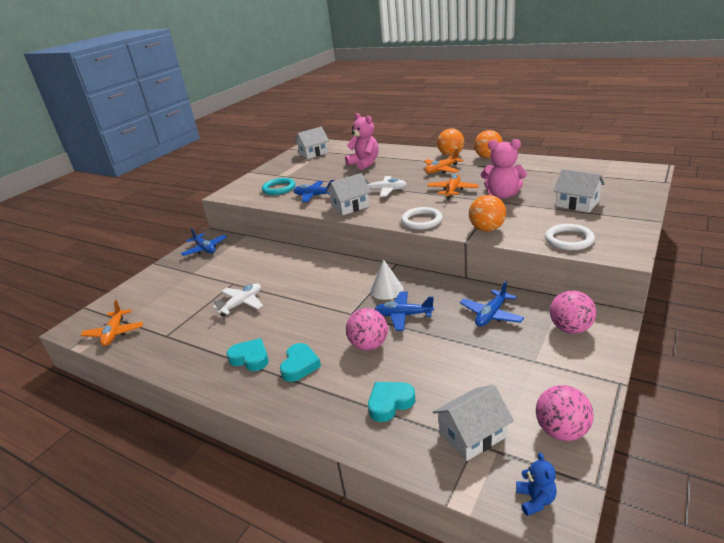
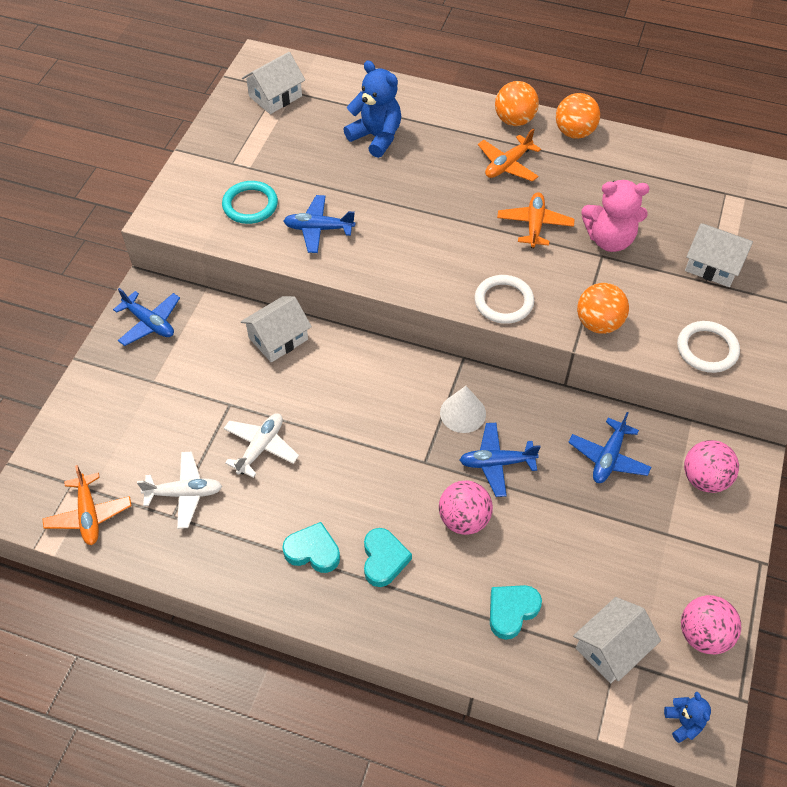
camera: 15 degrees left, 25 degrees up
(350, 206) = (386, 261): white house -> white house (278, 339)
(364, 164) = (376, 137): pink teddy bear -> blue teddy bear
(385, 191) = (430, 220): white plane -> white plane (184, 493)

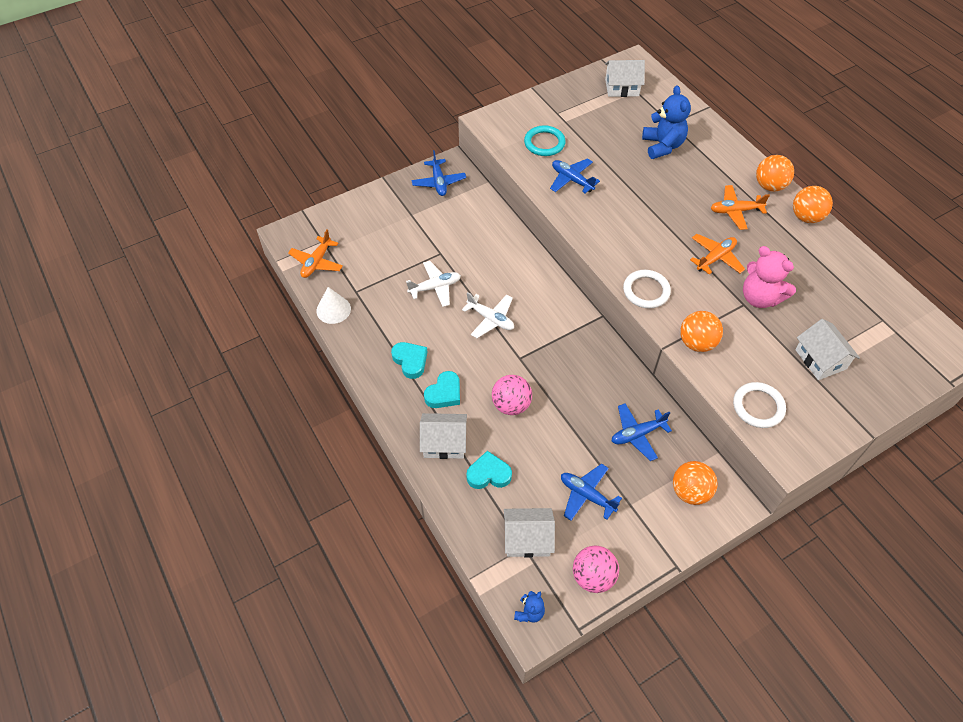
camera: 40 degrees right, 0 degrees up
(184, 493) = (373, 284): white plane -> white plane (490, 319)
(278, 339) = (501, 235): white house -> white house (444, 443)
(463, 413) = (570, 346): white cone -> white cone (333, 309)
(496, 463) = (562, 388): blue plane -> blue plane (586, 495)
(704, 478) = (690, 491): pink ball -> orange ball

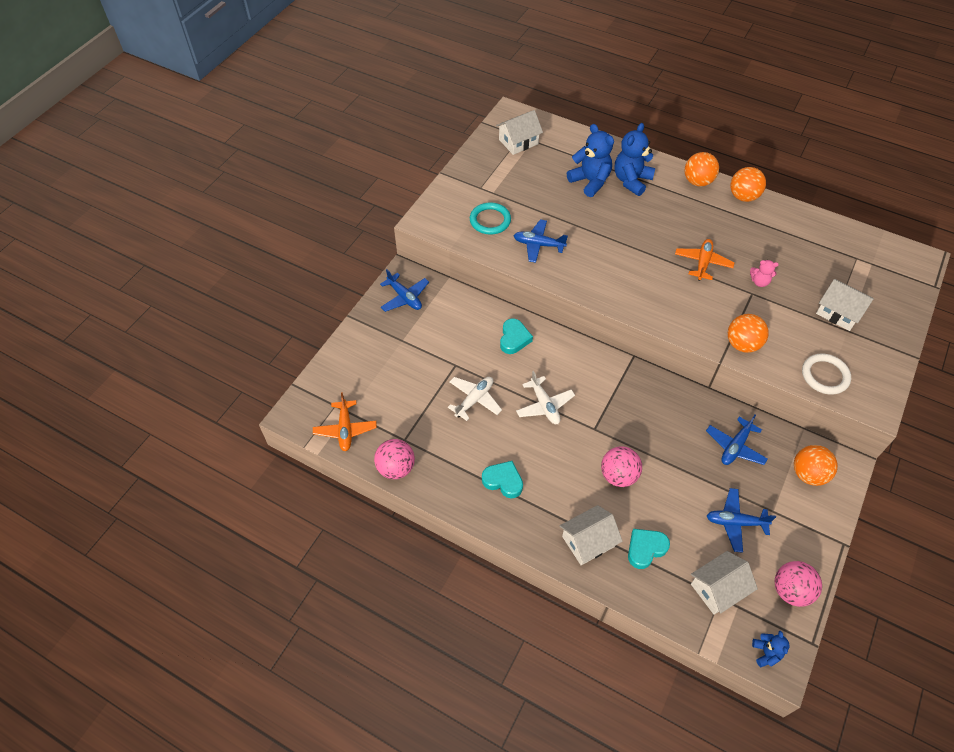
camera: 30 degrees left, 0 degrees up
(333, 309) = (396, 468): white cone -> pink ball
(444, 393) = (554, 495): turquoise heart -> turquoise heart (514, 339)
(490, 319) = (544, 405): white plane -> white plane turned 60 degrees clockwise
(646, 291) = (671, 318): white ring -> none
(703, 160) = (631, 181): none -> blue teddy bear
(735, 211) = (688, 215): orange plane -> none
(760, 298) = (759, 282): pink teddy bear -> pink teddy bear, size x0.51

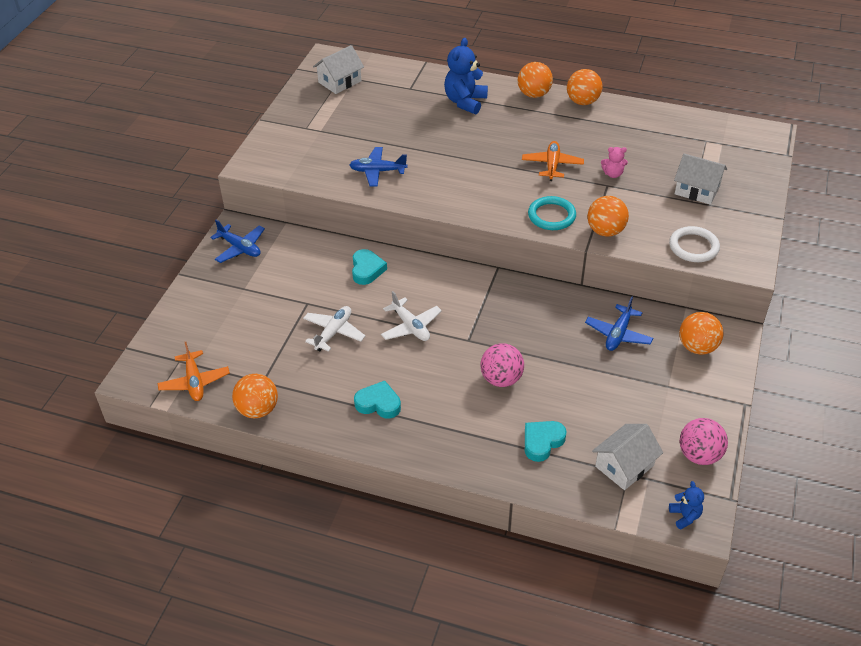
camera: 10 degrees left, 10 degrees down
(396, 468) = (258, 410): pink ball -> orange ball
(490, 220) = (321, 156): turquoise ring -> turquoise ring (551, 216)
(588, 541) = (480, 445): white house -> none
(590, 181) = (422, 108): blue teddy bear -> none
(735, 522) = (631, 402): blue plane -> none

